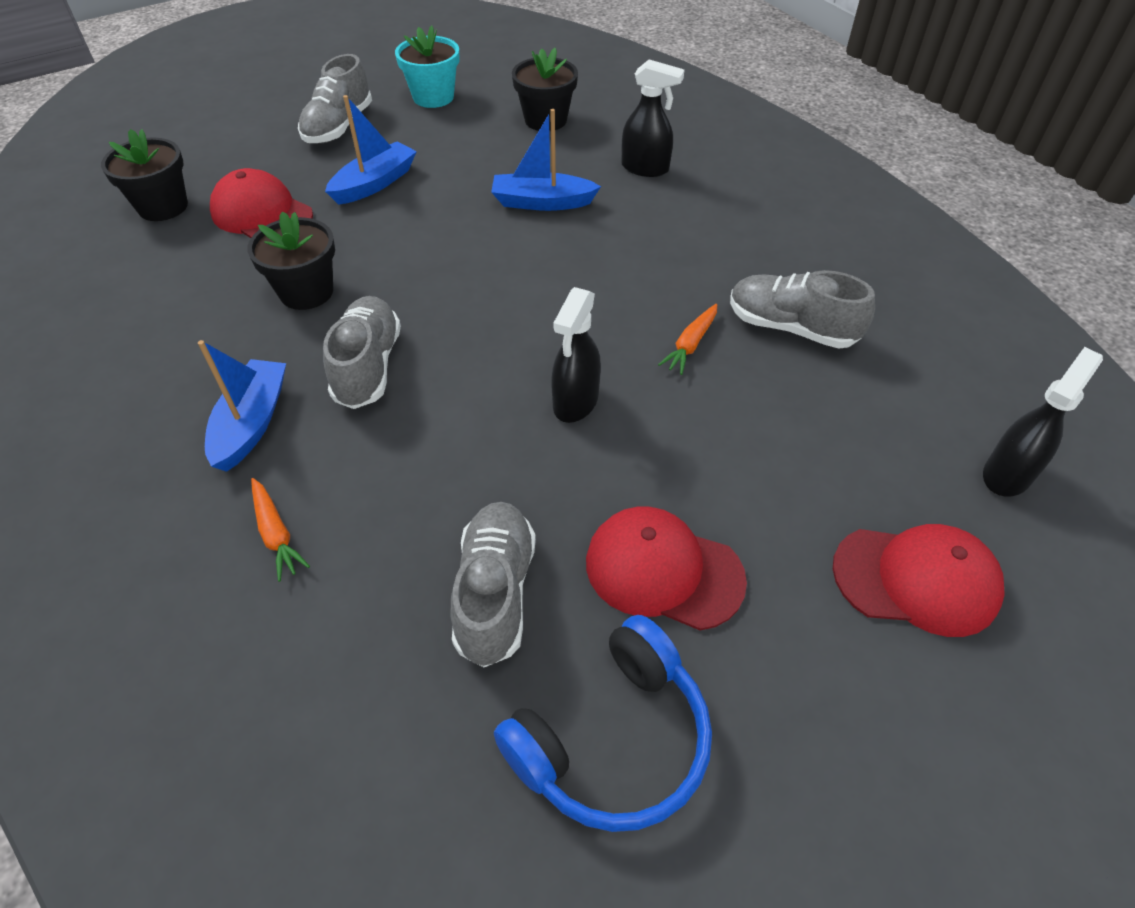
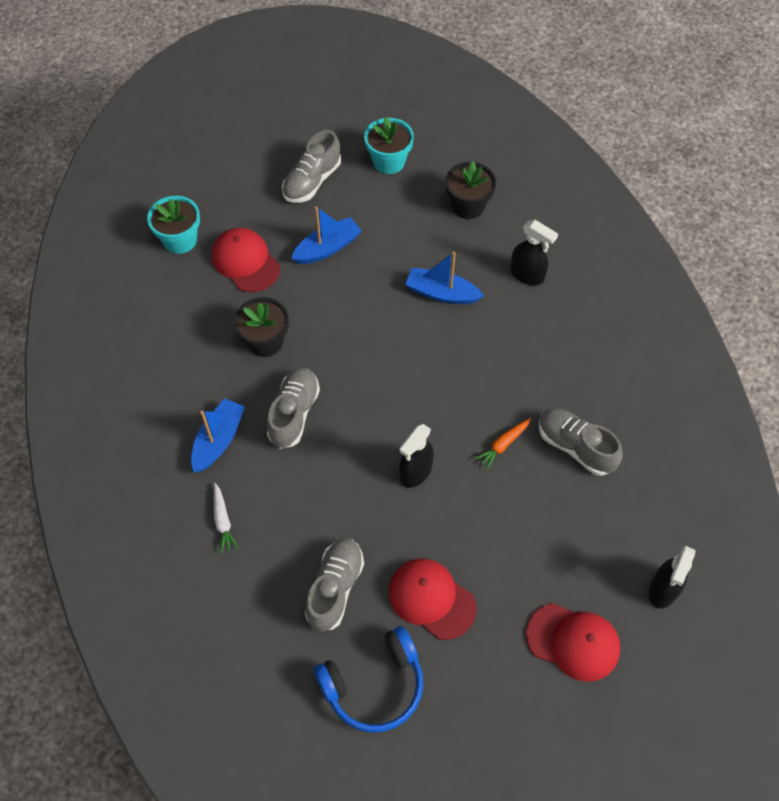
camera: 15 degrees right, 10 degrees up
(163, 207) = (180, 240): black flower pot -> turquoise flower pot
(276, 534) = (223, 521): orange carrot -> white carrot
(1007, 474) = (663, 589): black spray bottle -> black spray bottle turned 150 degrees clockwise

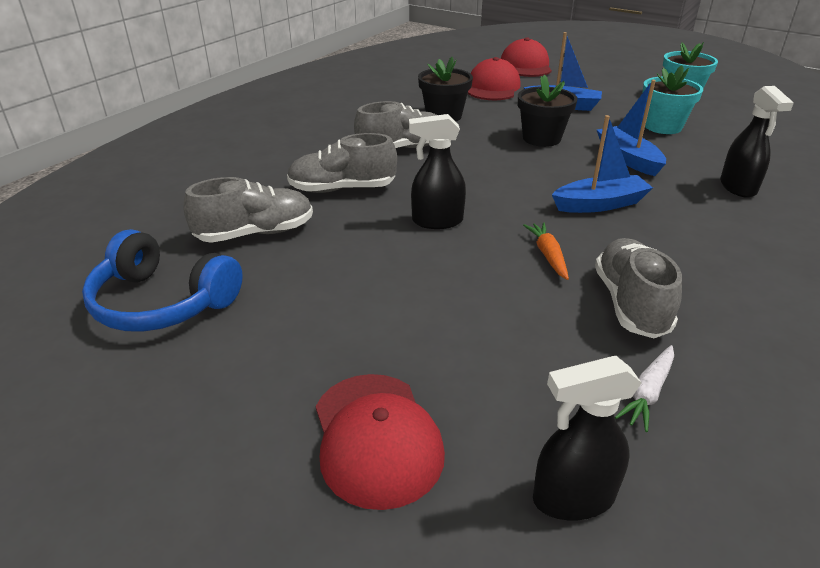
camera: 50 degrees right, 25 degrees down
(180, 240) = (466, 66): turquoise flower pot -> turquoise flower pot (662, 126)
(218, 440) = (332, 133): blue boat -> blue boat (599, 204)
(223, 521) = (262, 160): white carrot -> white carrot (647, 393)
(312, 181) = (600, 82): grey shoe -> grey shoe (342, 189)
(431, 599) = (308, 293): red cap -> red cap (526, 66)
(468, 206) = (726, 136): black flower pot -> black flower pot (541, 138)
(503, 445) = (548, 255): orange carrot -> orange carrot turned 75 degrees clockwise

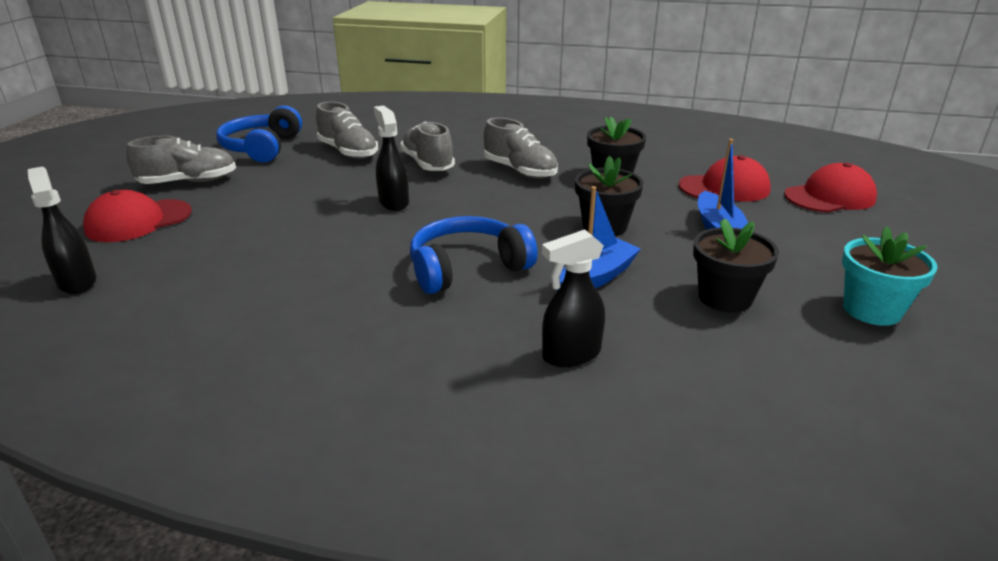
camera: 70 degrees right, 5 degrees down
(548, 255) = (356, 251): orange carrot -> none
(599, 204) = (467, 268): blue boat -> blue headphones
(630, 303) = (290, 292): grey shoe -> grey shoe (188, 182)
(647, 393) = (172, 303): white carrot -> none
(662, 126) = (725, 298): turquoise flower pot -> black flower pot

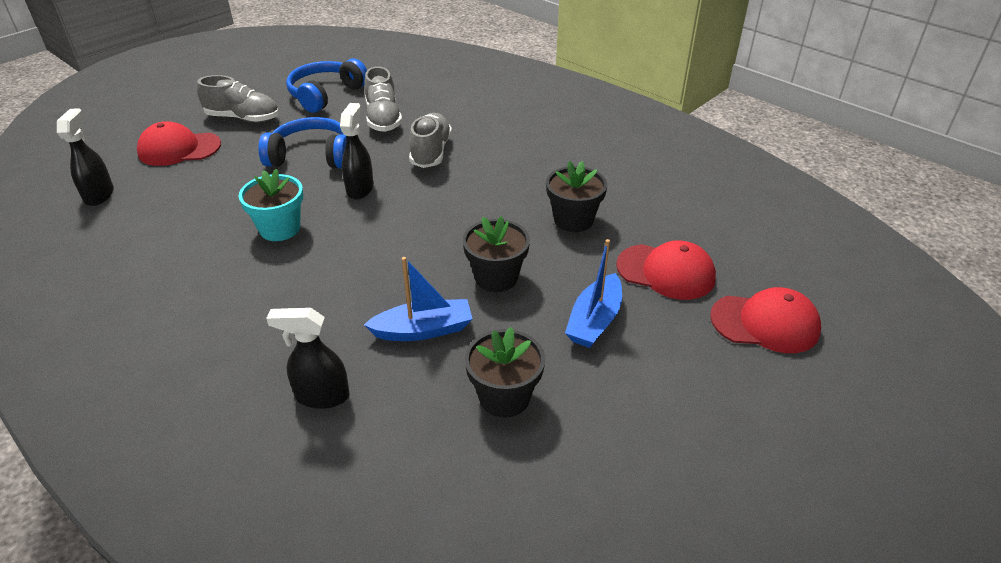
camera: 30 degrees right, 10 degrees up
(467, 268) = (341, 279): blue headphones -> blue headphones (312, 156)
(520, 171) = (498, 186): grey shoe -> none
(871, 310) = (620, 470): turquoise flower pot -> turquoise flower pot (280, 228)

